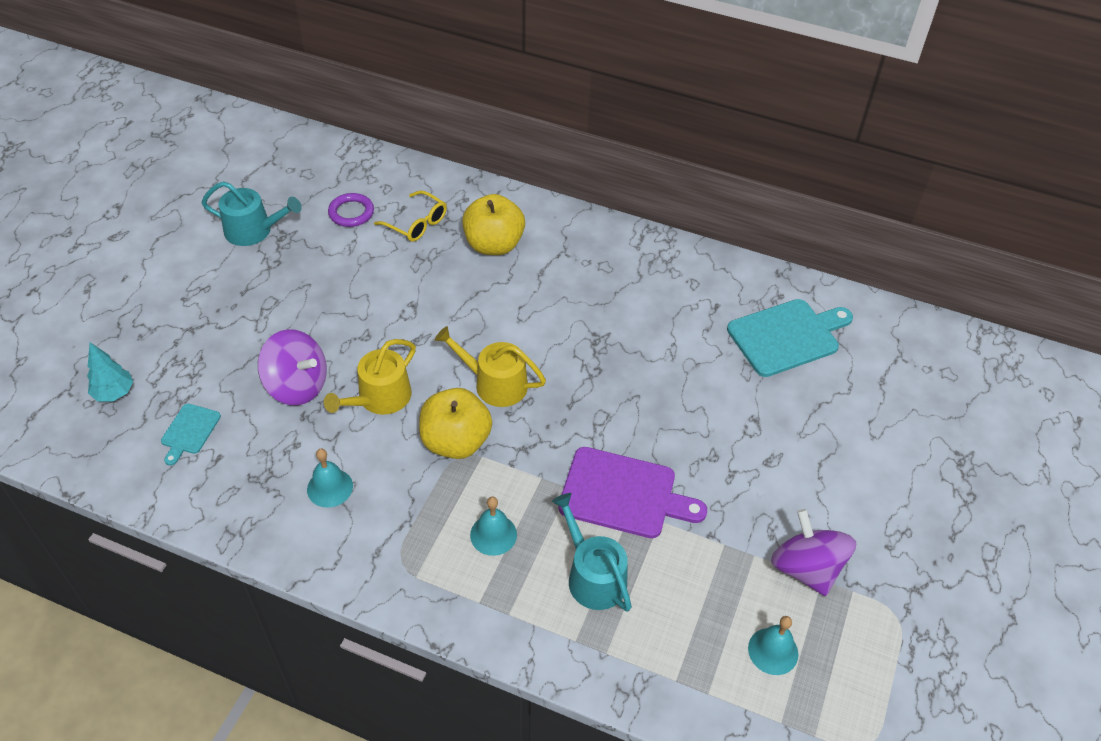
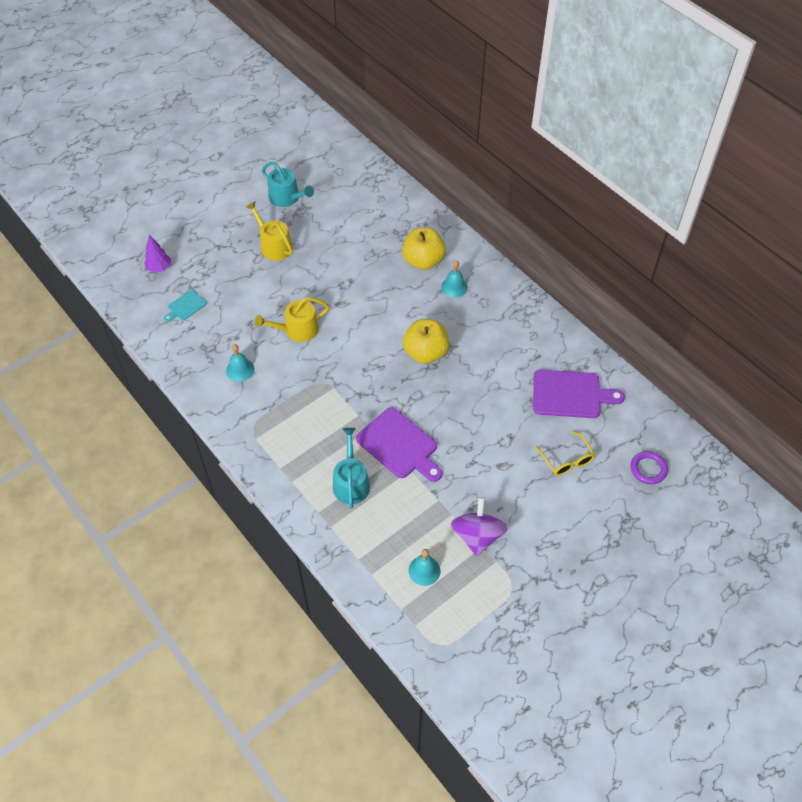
camera: 30 degrees right, 5 degrees up
(114, 393) = (159, 268): turquoise tree -> purple tree
(297, 385) = (257, 303): purple spinning top -> none
(351, 213) = (350, 207): purple ring -> purple ring (648, 469)
(417, 224) = (385, 229): yellow glasses -> yellow glasses (567, 460)
(456, 441) = (324, 373): yellow apple -> yellow apple (425, 353)
(493, 534) = (311, 435): turquoise bell -> turquoise bell (454, 287)
(494, 383) = (367, 348): yellow watering can -> yellow watering can (273, 245)
(787, 336) = (570, 394): turquoise cutting board -> purple cutting board

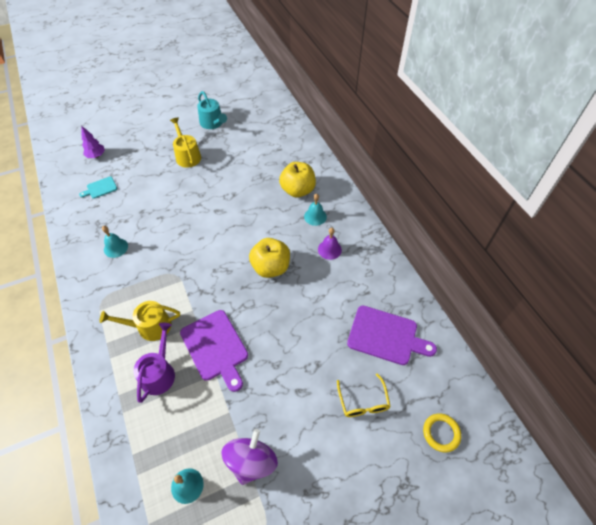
camera: 15 degrees right, 0 degrees up
(297, 330) = (175, 225): yellow watering can -> yellow watering can (149, 326)
(351, 482) = (159, 372): turquoise watering can -> purple watering can
(483, 320) = (329, 249): none -> purple bell
(648, 469) = (441, 433): purple ring -> yellow ring

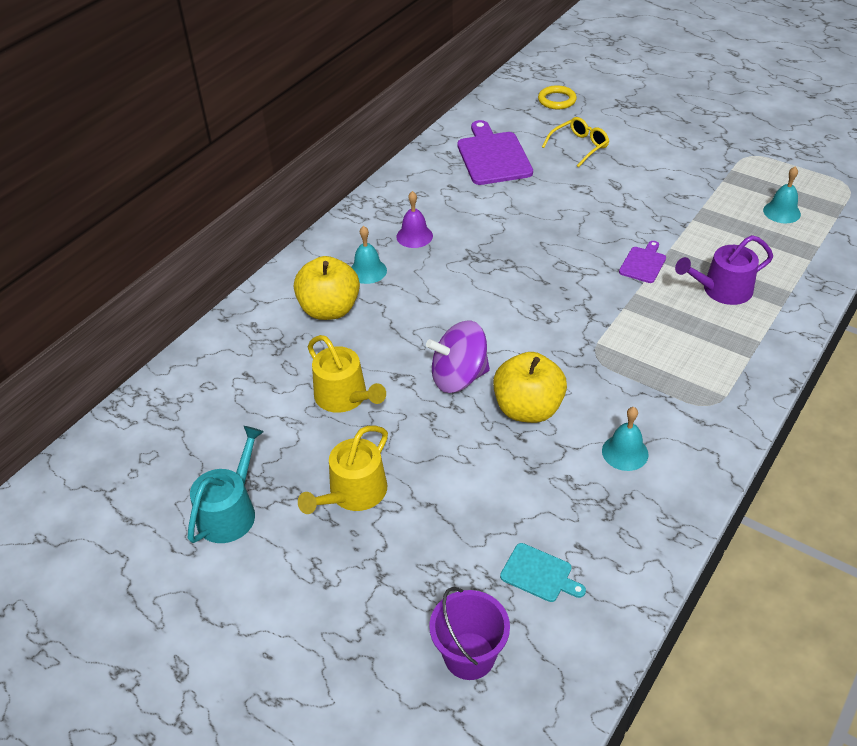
camera: 120 degrees left, 10 degrees down
(96, 156) = (469, 656): purple tree -> purple bucket
(149, 326) = (686, 333): yellow watering can -> yellow watering can (345, 397)
(215, 347) = (643, 263): purple cutting board -> purple cutting board, size x0.52
(251, 461) = (713, 186): purple spinning top -> purple spinning top (459, 377)
(271, 267) = (492, 272): yellow apple -> yellow apple (528, 409)

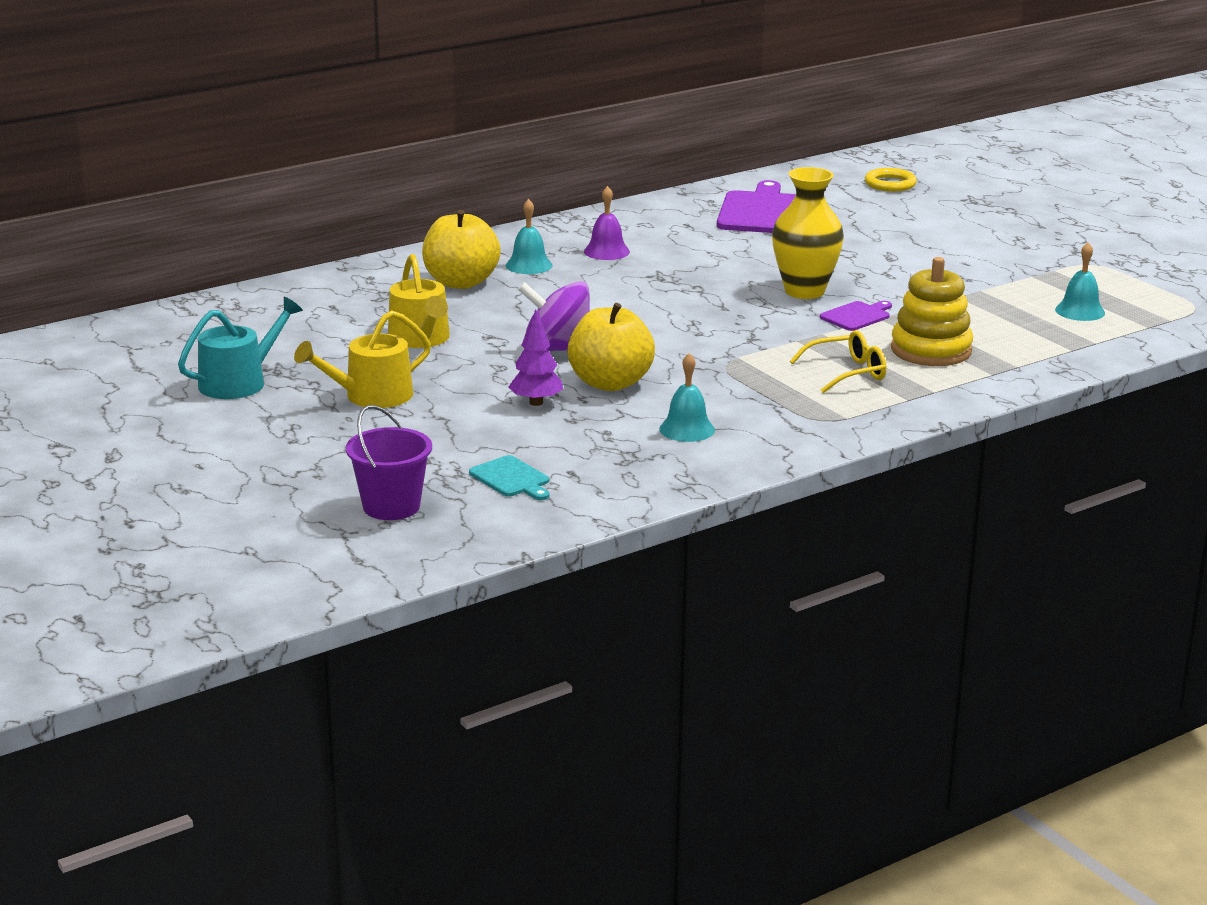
camera: 20 degrees right, 20 degrees down
(489, 456) = (536, 402): none -> purple tree
(579, 146) = (878, 222): yellow glasses -> yellow glasses (847, 372)
(587, 244) = (804, 291): none -> yellow vase
(721, 290) = (931, 350): purple watering can -> yellow stacking toy

